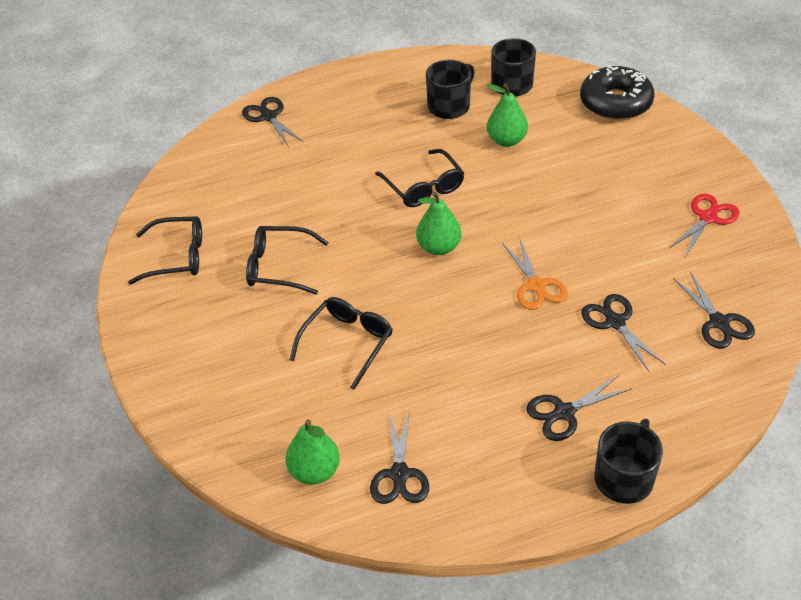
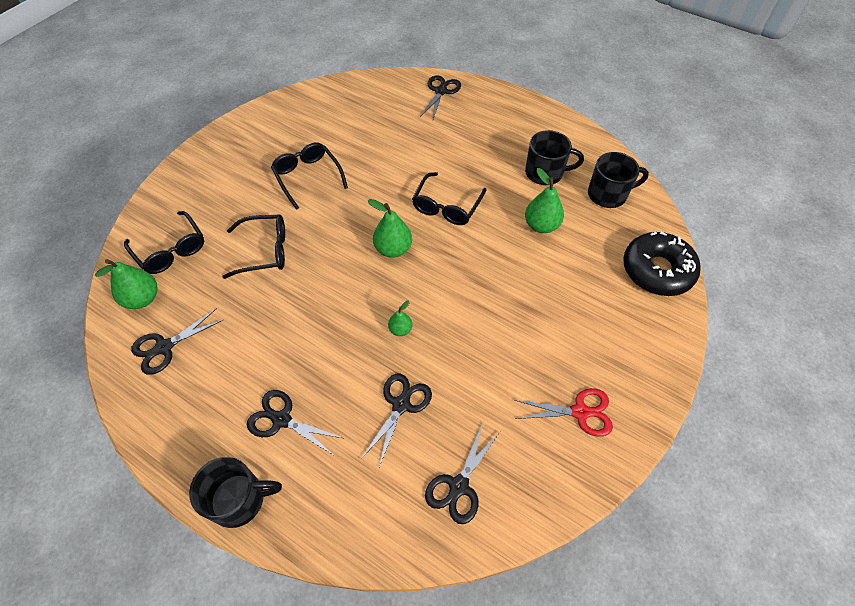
camera: 50 degrees right, 10 degrees up
(177, 257) = (280, 126): black glasses -> black glasses (170, 249)
(536, 285) = (400, 329): orange scissors -> green pear

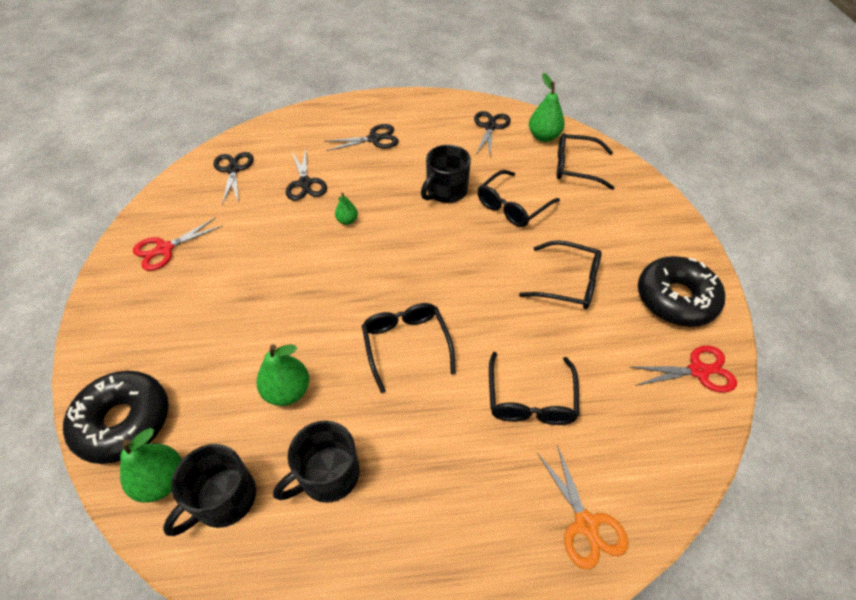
camera: 140 degrees right, 5 degrees down
(239, 499) = (358, 105): black mug -> black mug (446, 191)
(265, 132) = (675, 299): none -> black donut
(310, 101) = (698, 371): none -> red scissors
(393, 249) = (414, 271): green pear -> green pear (162, 481)
(408, 141) = (530, 399): none -> black glasses
(441, 91) = (585, 524): black scissors -> orange scissors

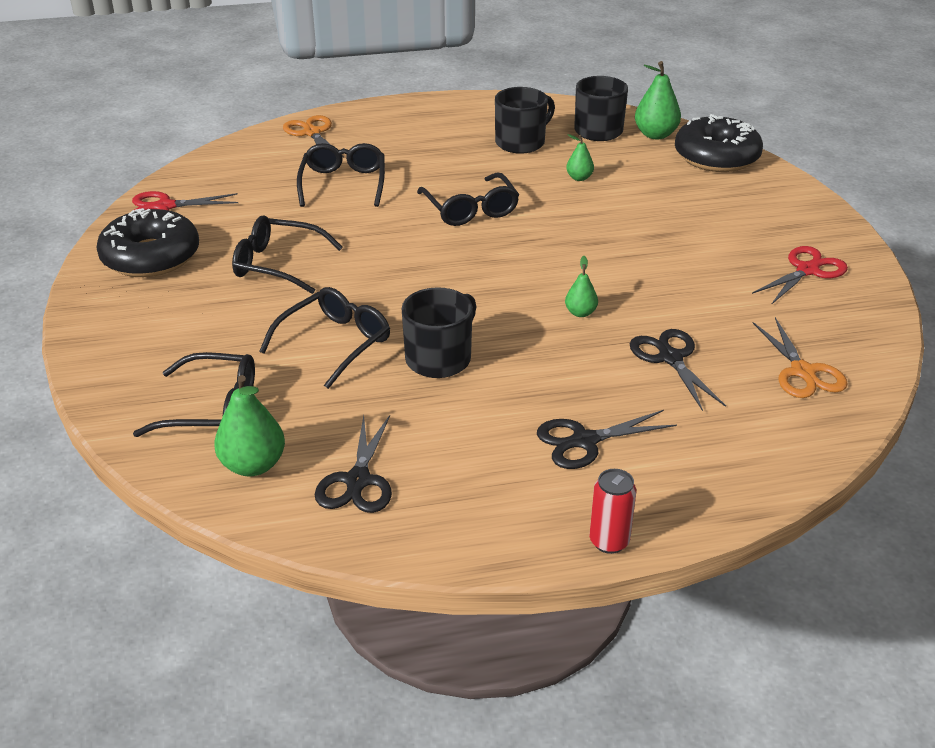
camera: 175 degrees right, 15 degrees down
(233, 170) = (802, 372): black scissors -> orange scissors
(287, 391) = (579, 178): green pear -> green pear, size x0.57
(378, 98) = (609, 541): none -> red can

